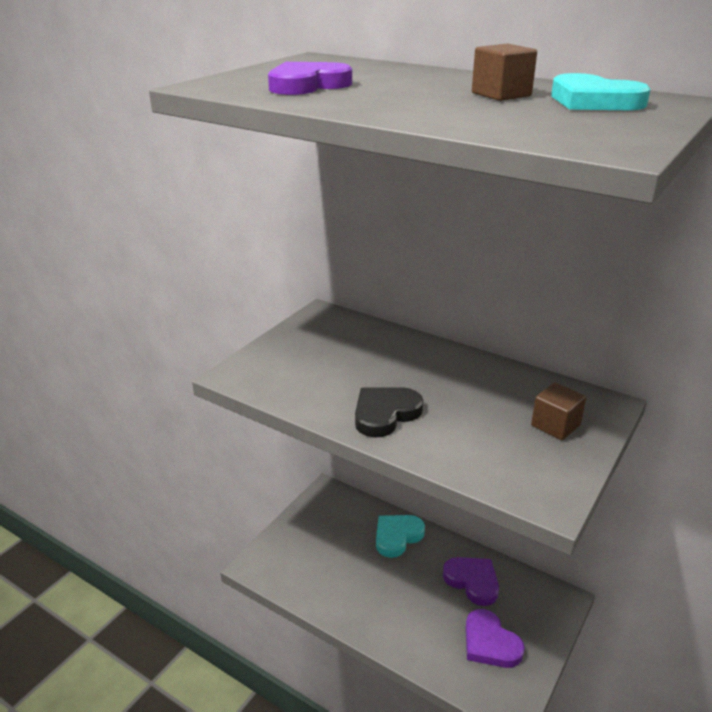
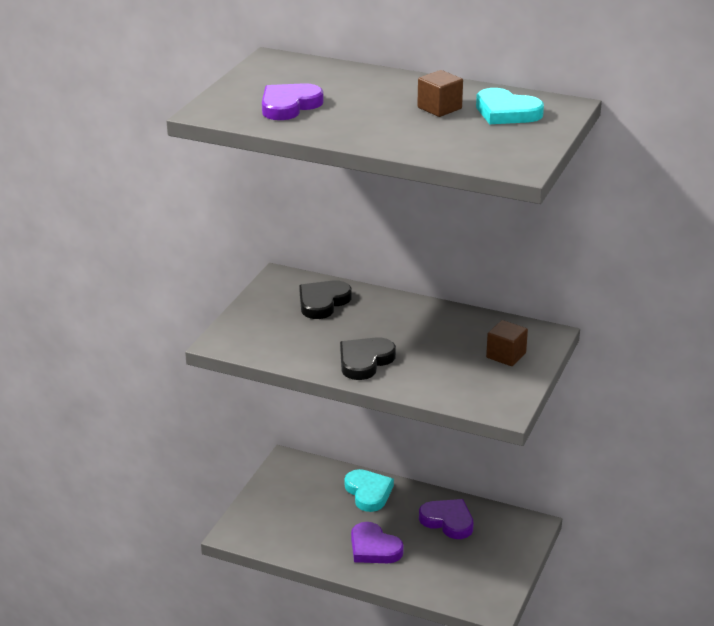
camera: 10 degrees left, 0 degrees up
(357, 342) = (323, 302): none -> black heart
(397, 536) = (368, 492): turquoise heart -> turquoise heart turned 120 degrees clockwise
(490, 643) = (470, 566): purple heart -> purple heart (374, 548)

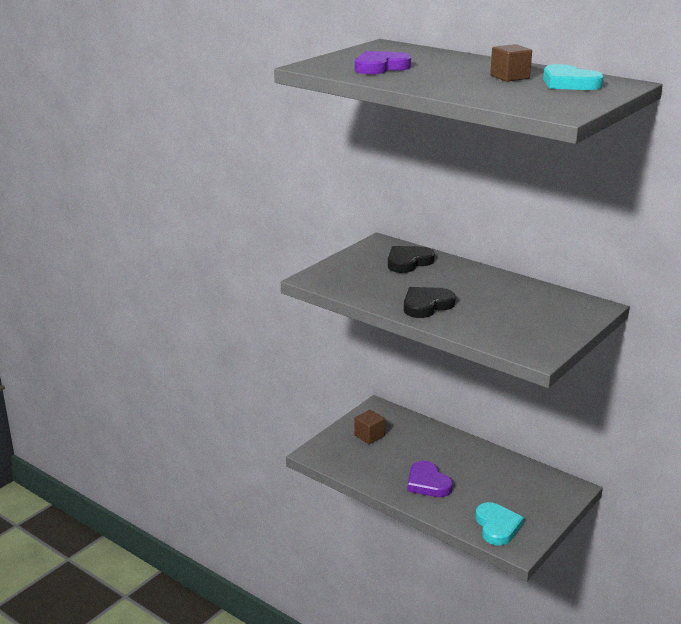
camera: 15 degrees right, 5 degrees down
(368, 492) = (437, 441): turquoise heart -> turquoise heart (497, 526)
(448, 521) = (498, 473): purple heart -> none
(506, 355) = (553, 317): brown cube -> brown cube (369, 436)

